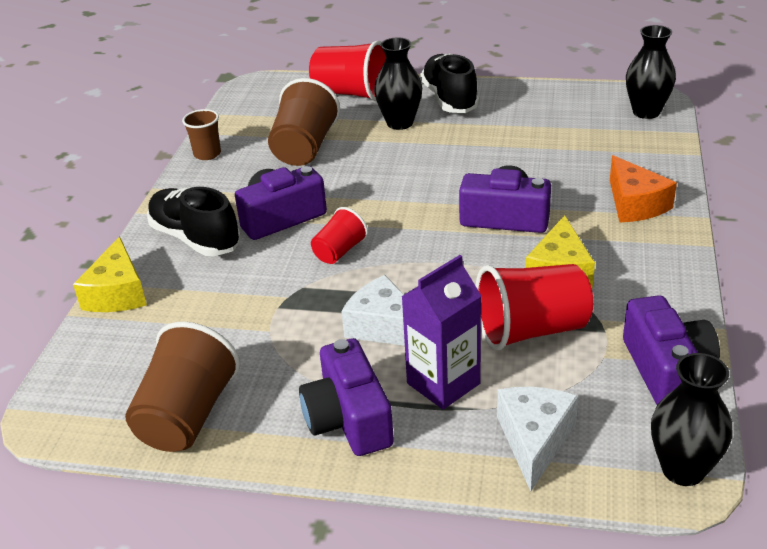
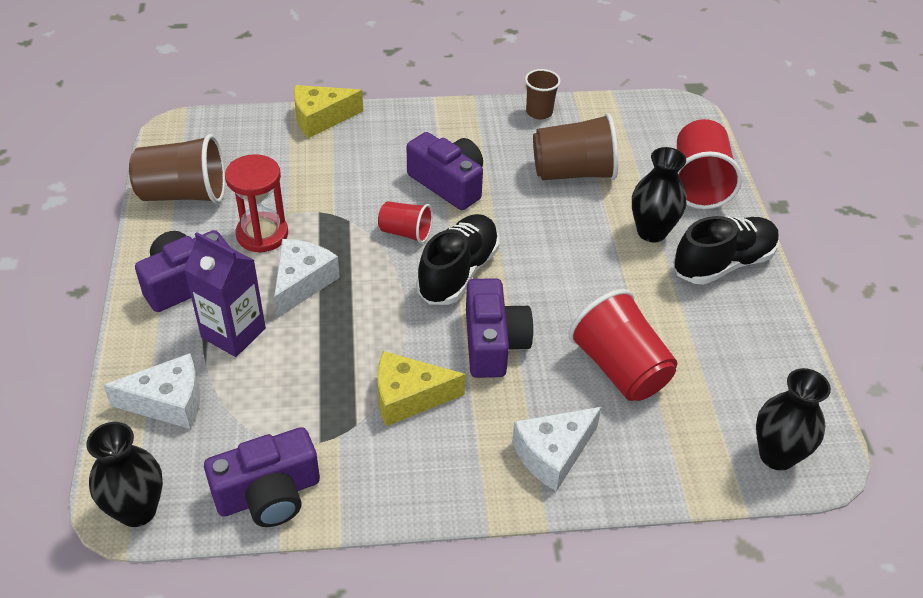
camera: 70 degrees right, 10 degrees up
(195, 238) = (403, 140): black shoe -> black shoe (458, 272)
(294, 352) = (262, 234): none -> red hourglass
(531, 330) = (313, 384): red cup -> red cup (619, 368)
(635, 204) = (553, 454): orange cheese -> white cheese

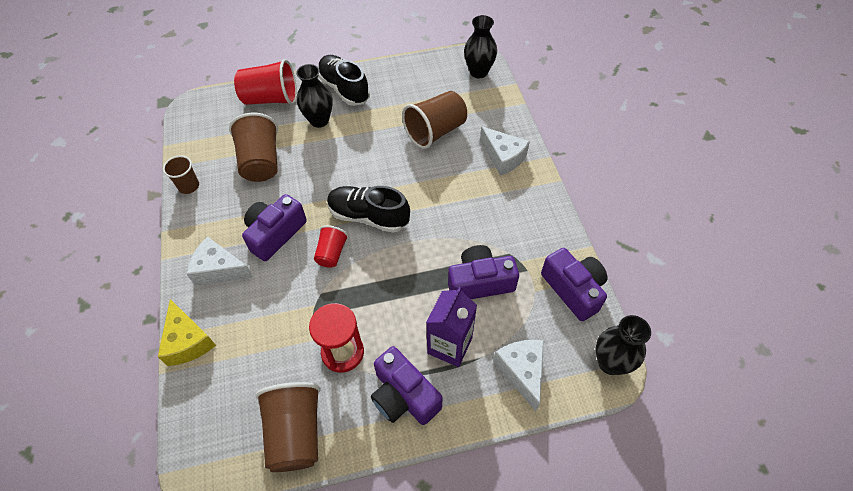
camera: 95 degrees left, 10 degrees up
(302, 283) = (392, 311): white cheese -> white cheese (219, 269)
(408, 397) = (481, 229): yellow cheese -> none
(493, 343) = (428, 191): purple camera -> purple camera (480, 282)
(619, 368) = (435, 132): red cup -> brown cup

